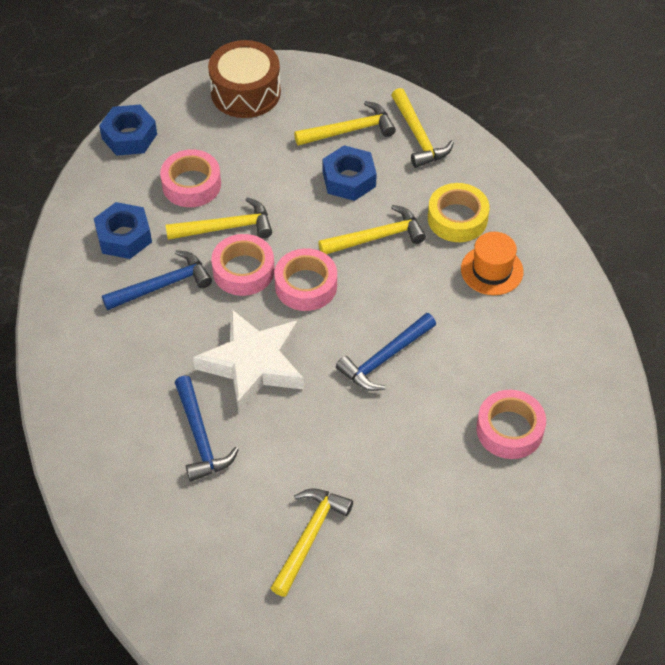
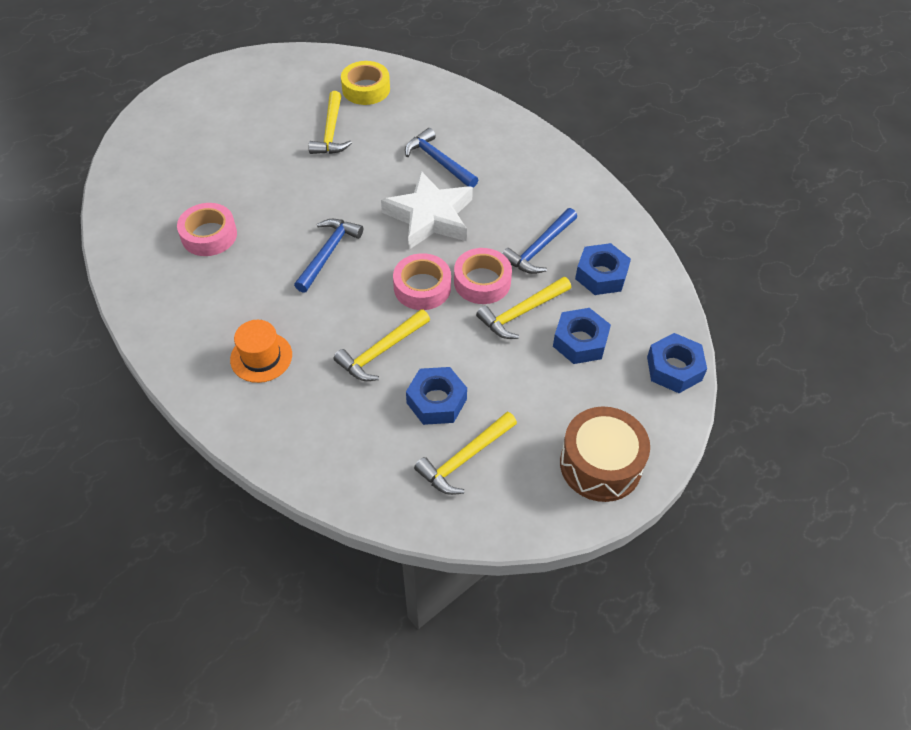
camera: 155 degrees right, 0 degrees up
(191, 184) = (580, 341): pink tape -> blue nut
(418, 136) = (388, 480): yellow hammer -> none
(457, 218) = (311, 397): yellow tape -> yellow tape (366, 89)

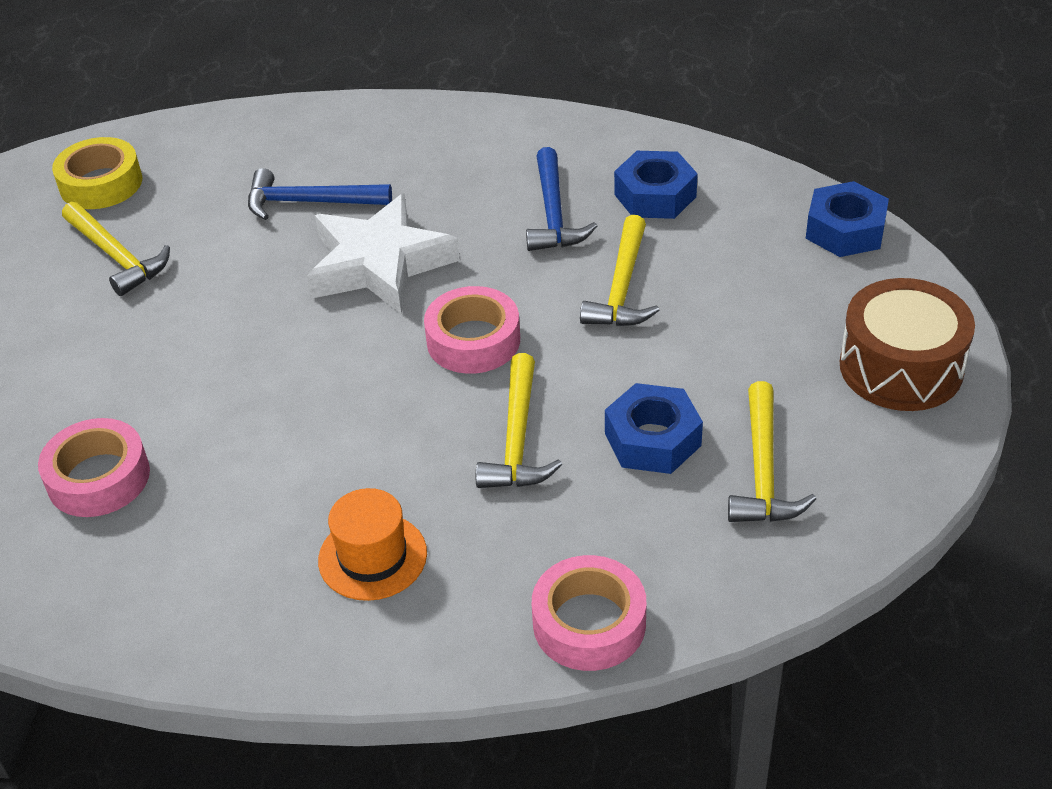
camera: 40 degrees left, 10 degrees down
(328, 253) = (301, 386): blue hammer -> none
(482, 282) = (535, 287): pink tape -> pink tape (589, 623)
(580, 341) = (721, 271): blue nut -> none

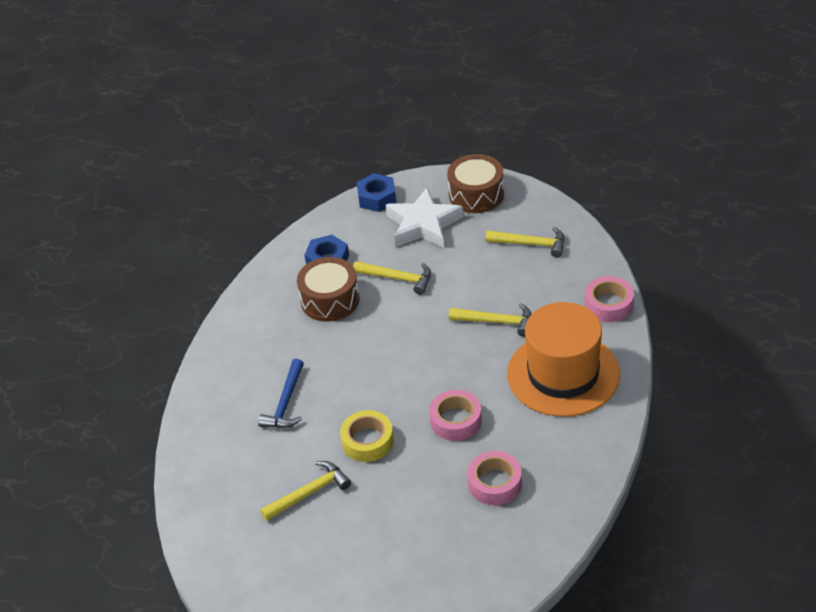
camera: 80 degrees left, 0 degrees up
(101, 183) = (230, 508): yellow tape -> yellow tape (367, 441)
(372, 557) = (563, 374): orange hat -> orange hat, size x2.20
(379, 264) = (352, 372): white star -> white star (423, 225)
(473, 340) = (424, 335): pink tape -> pink tape (456, 420)
(554, 213) = (330, 300): blue hammer -> brown drum
(653, 439) = (506, 276): blue nut -> none

